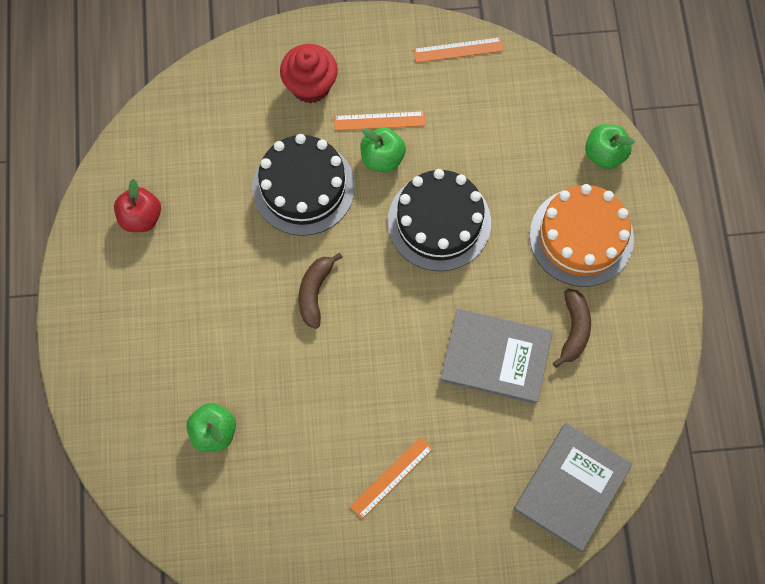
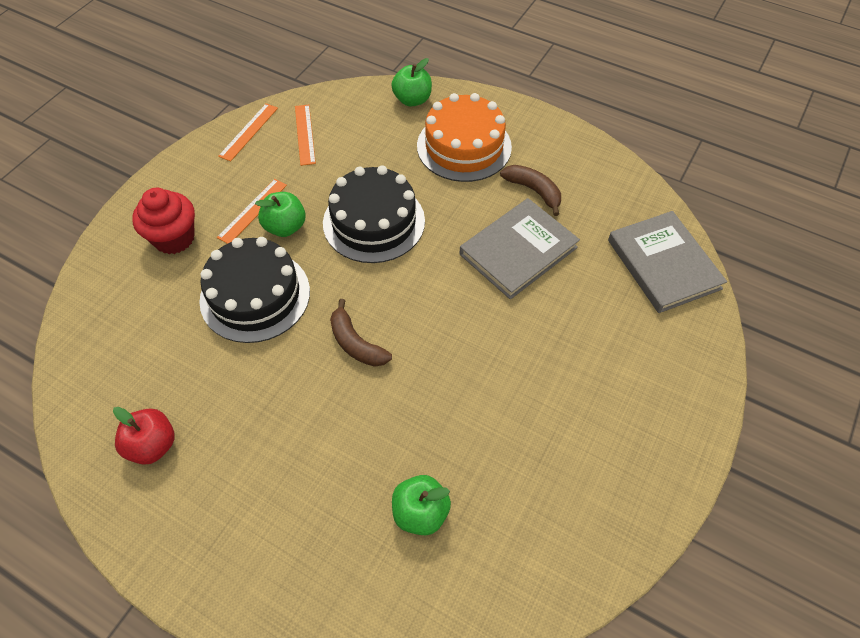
camera: 55 degrees left, 15 degrees down
(391, 477) = (571, 385): orange ruler -> orange ruler (305, 134)

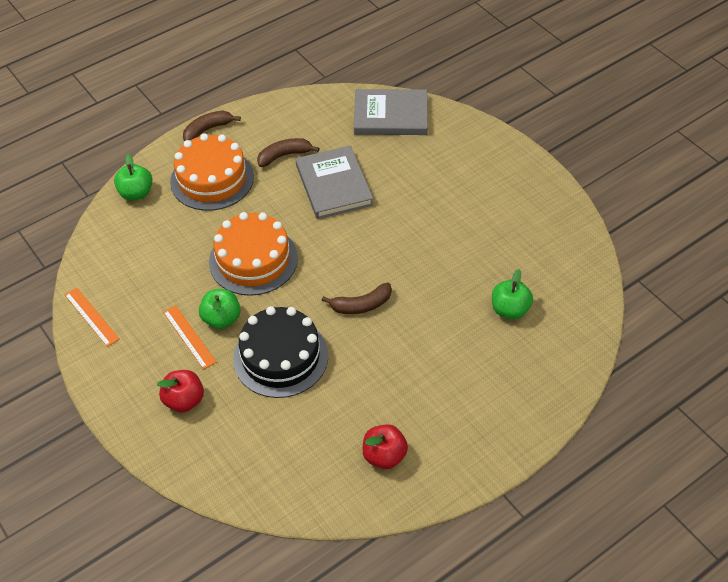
camera: 65 degrees left, 5 degrees down
(174, 238) = (184, 400): red cupcake -> red apple
(305, 134) = (124, 277): orange ruler -> none
(374, 222) = (253, 260): black cake -> orange cake
(528, 116) = (207, 130): none -> brown banana

